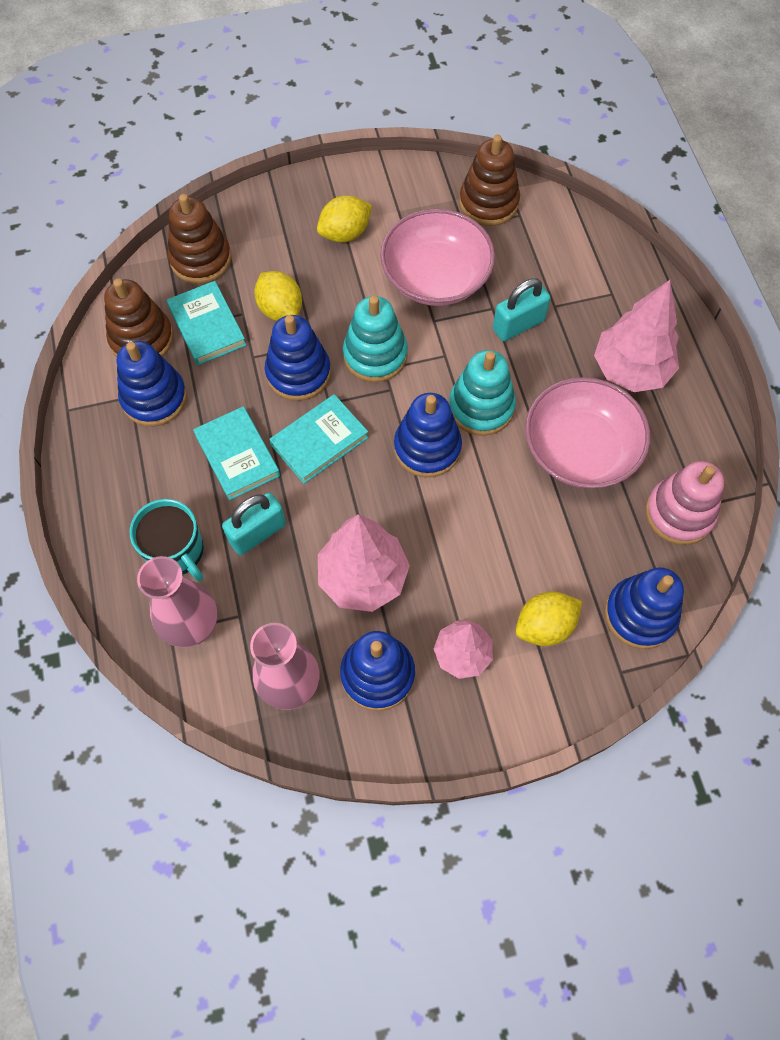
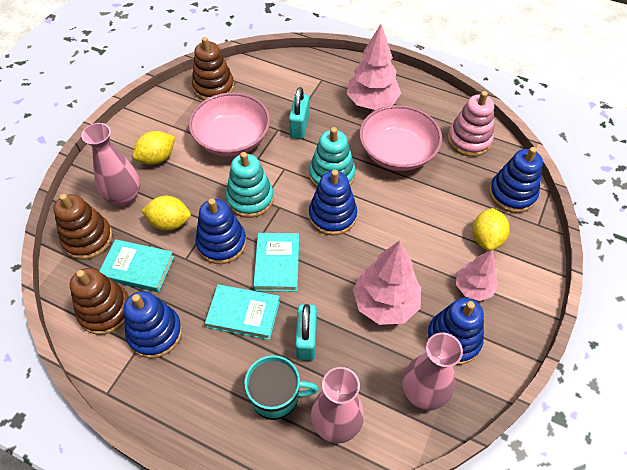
camera: 50 degrees left, 10 degrees down
(273, 247) = (124, 197): none -> pink vase
(345, 233) = (157, 158): yellow lemon -> yellow lemon turned 45 degrees clockwise

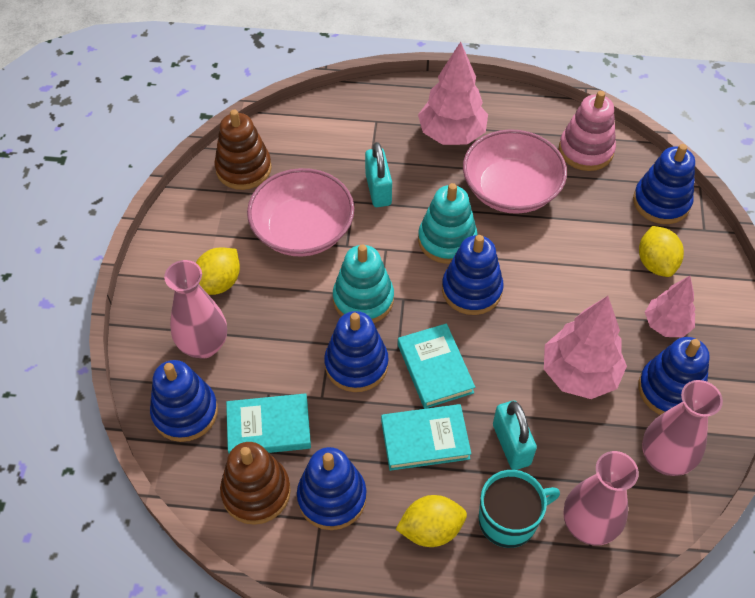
camera: 20 degrees left, 0 degrees up
(88, 239) = (185, 412): brown stacking toy -> blue stacking toy
(170, 222) = (279, 359): yellow lemon -> yellow lemon (431, 529)

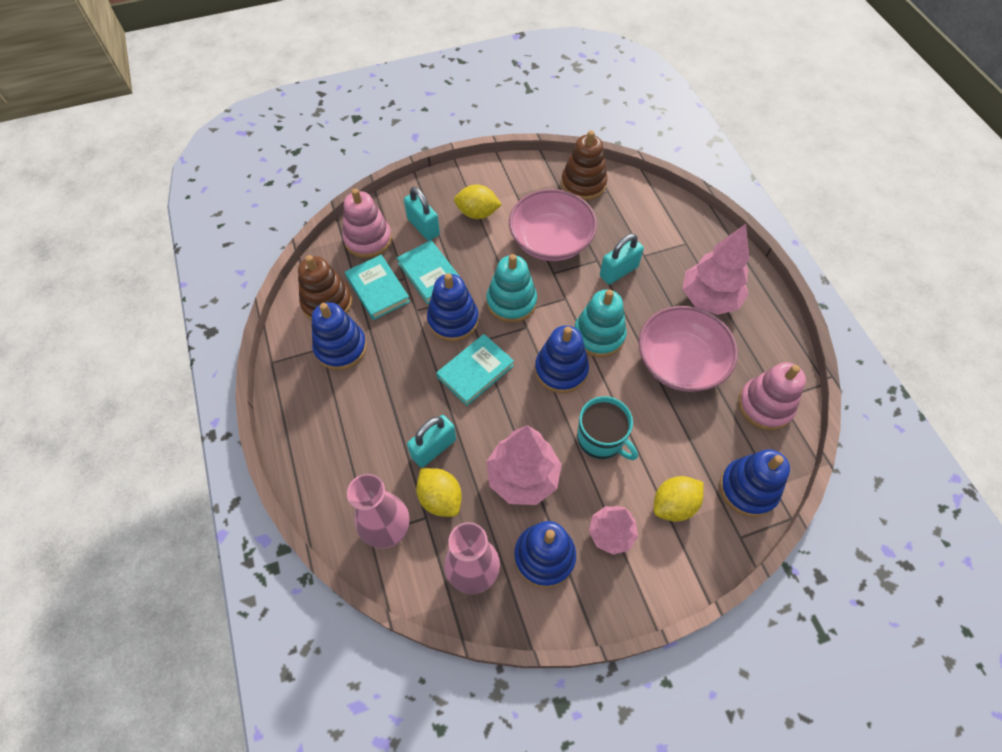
camera: 65 degrees right, 5 degrees up
(185, 412) = (368, 239): blue stacking toy -> pink stacking toy
(204, 345) = (423, 227): pink vase -> turquoise padlock
(425, 439) = (411, 388): turquoise book -> turquoise book (430, 274)
(431, 529) = (340, 419): yellow lemon -> yellow lemon (440, 498)
(509, 520) = (369, 469): turquoise mug -> turquoise mug (601, 439)

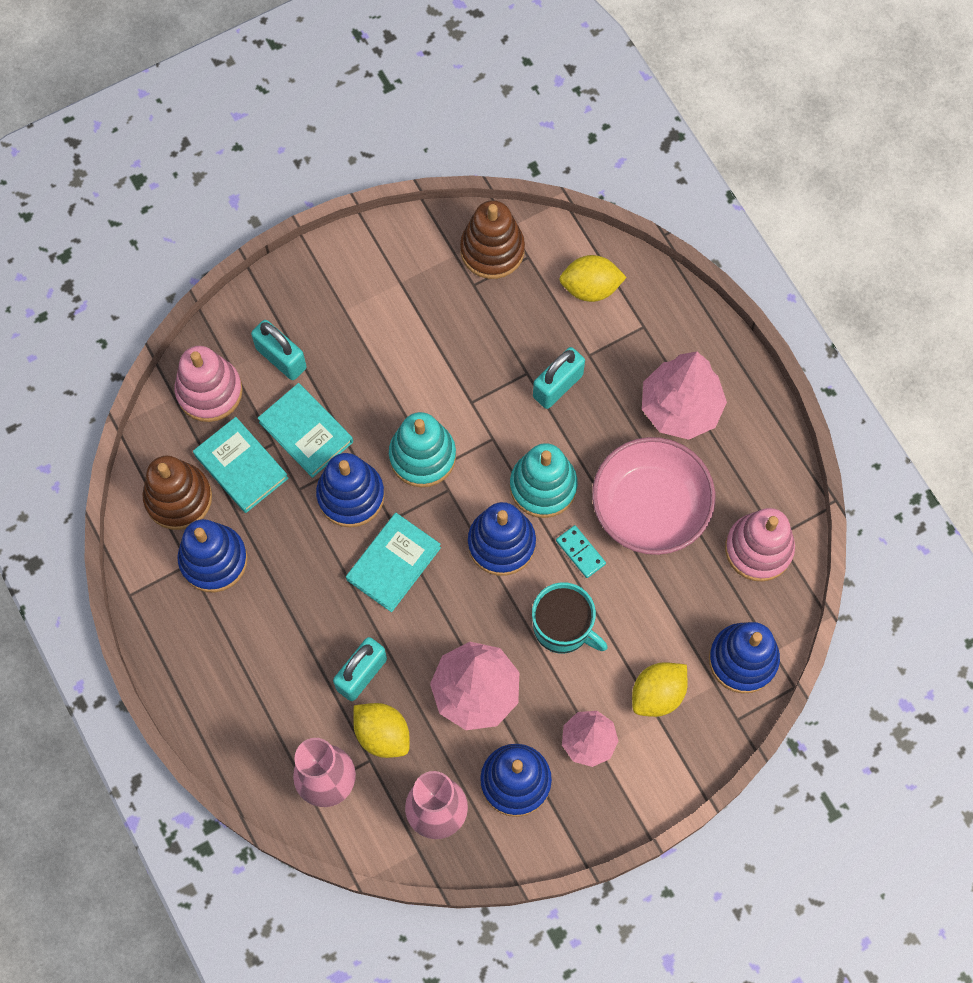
camera: 10 degrees left, 10 degrees up
(477, 213) = (352, 323): yellow lemon -> yellow lemon (590, 288)
(551, 241) = (460, 352): pink bowl -> none
(622, 386) = (580, 552): none -> turquoise domino

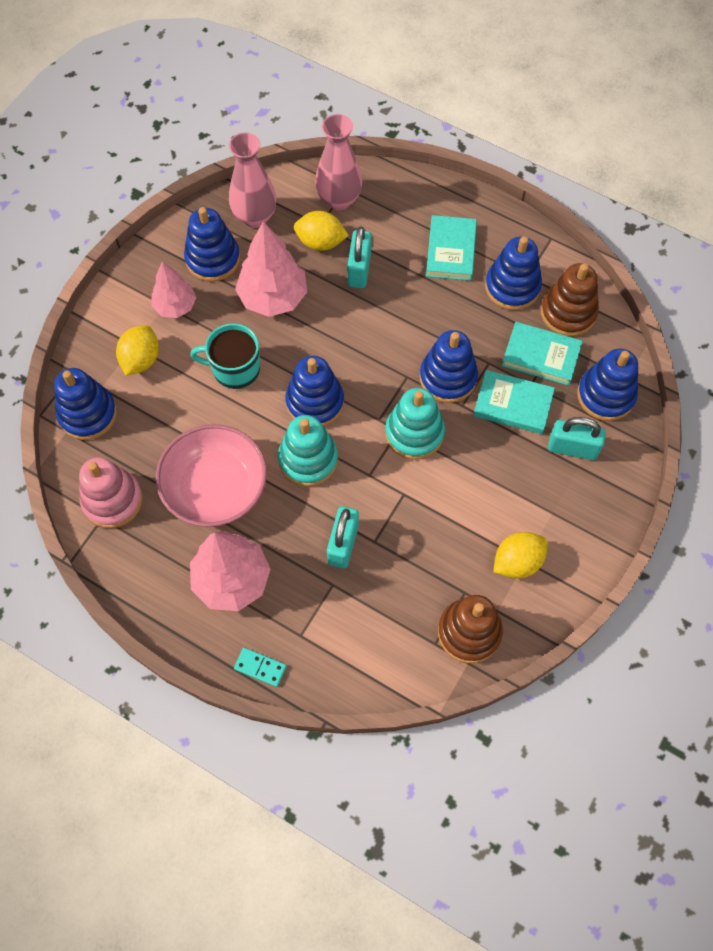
camera: 150 degrees right, 5 degrees down
(209, 391) = (605, 395): pink stacking toy -> blue stacking toy
(393, 563) = (385, 348): turquoise book -> turquoise book (451, 251)
(580, 552) = (251, 426): turquoise domino -> turquoise domino (260, 667)
(590, 288) = (365, 645): yellow lemon -> yellow lemon (517, 562)

